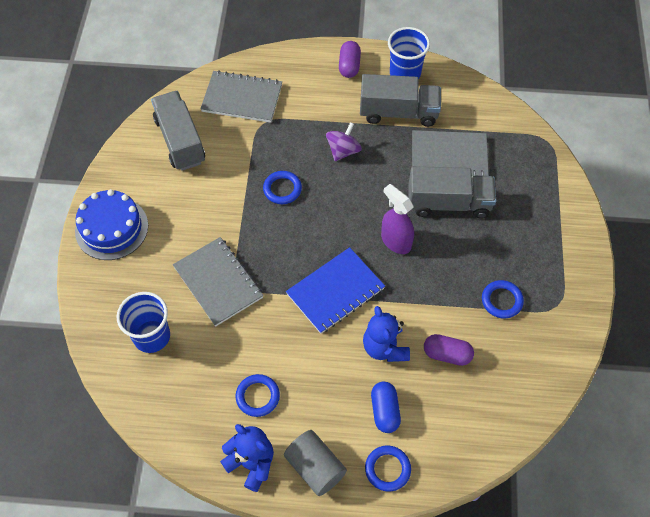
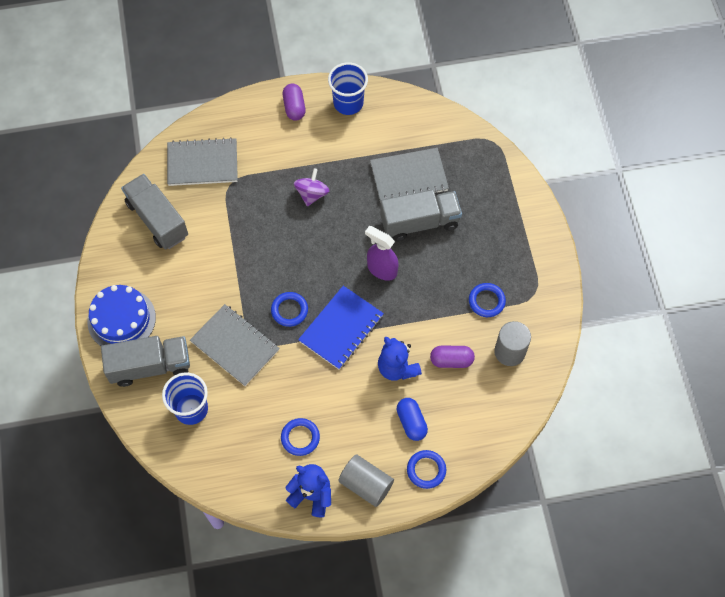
camera: 15 degrees left, 5 degrees up
(282, 189) = (267, 244): blue ring -> blue ring (289, 310)
(398, 112) = (352, 144): grey truck -> grey truck (150, 366)
(515, 361) = (509, 352): none -> grey cylinder

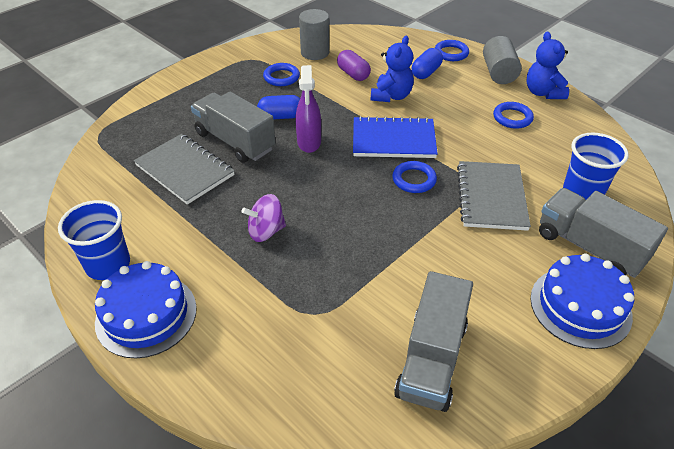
camera: 125 degrees left, 20 degrees down
(202, 163) = (308, 363): grey notebook -> none
(294, 107) = (146, 315): purple capsule -> blue cake
(429, 269) = (281, 116): none -> blue capsule

